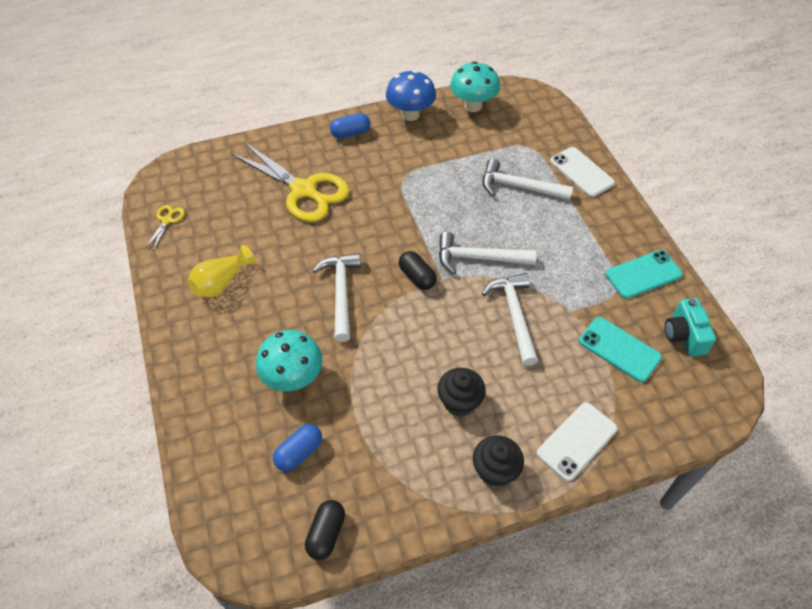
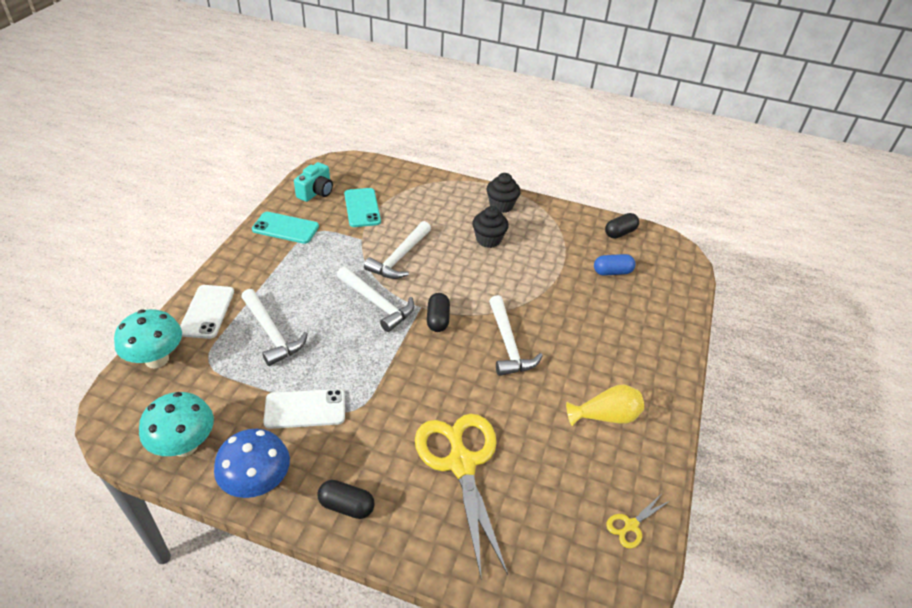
camera: 145 degrees left, 10 degrees down
(293, 378) = (589, 311): turquoise mushroom -> turquoise mushroom (157, 359)
(341, 293) = (508, 344): white hammer -> white hammer turned 45 degrees counterclockwise
(350, 133) = (346, 506): blue capsule -> black capsule
(577, 441) = (443, 191): white phone -> white phone (305, 409)

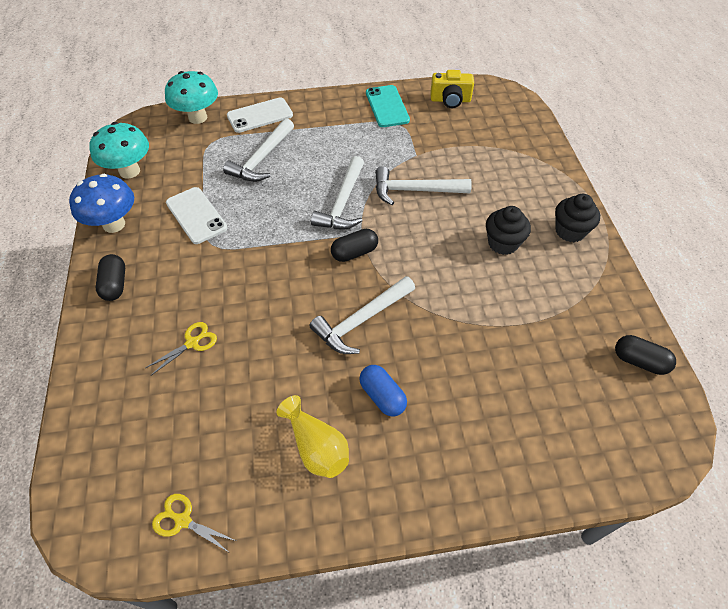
camera: 65 degrees right, 10 degrees up
(316, 192) = (450, 100): turquoise camera -> yellow camera
(362, 208) = (459, 136): turquoise phone -> none
(461, 463) = (192, 343): yellow scissors -> yellow scissors, size x0.42
(612, 272) = (556, 377): blue capsule -> blue capsule (382, 396)

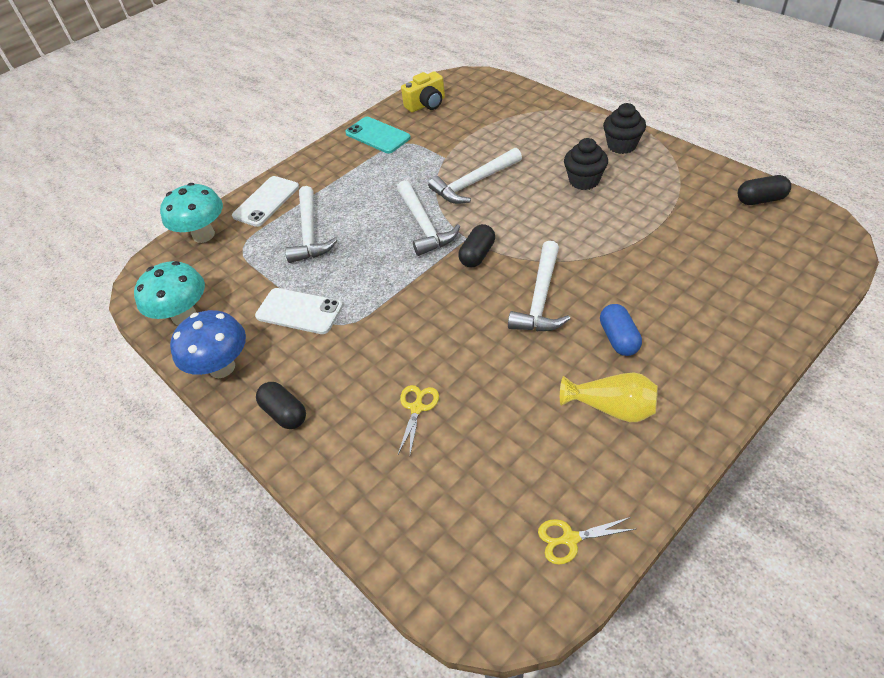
camera: 30 degrees left, 5 degrees down
(382, 396) = (618, 338): blue capsule -> blue capsule turned 60 degrees clockwise

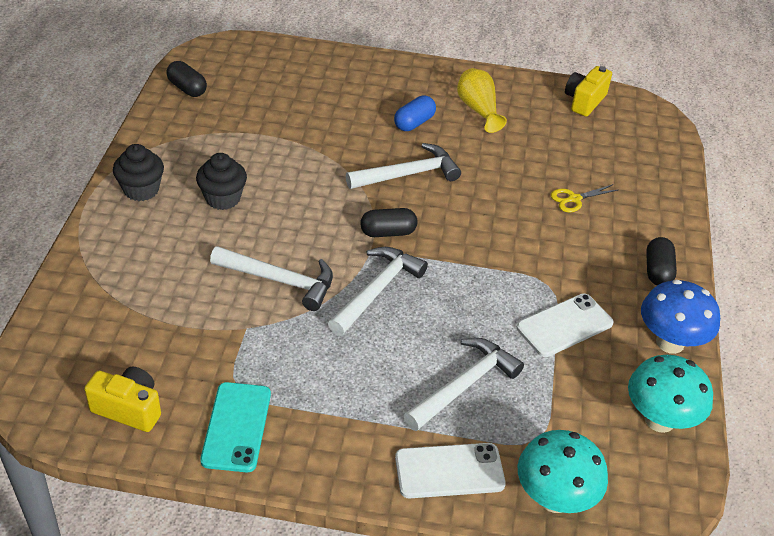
camera: 135 degrees left, 5 degrees down
(299, 311) = (564, 325): white phone -> white phone turned 75 degrees clockwise
(570, 539) = (584, 101): yellow scissors -> yellow camera

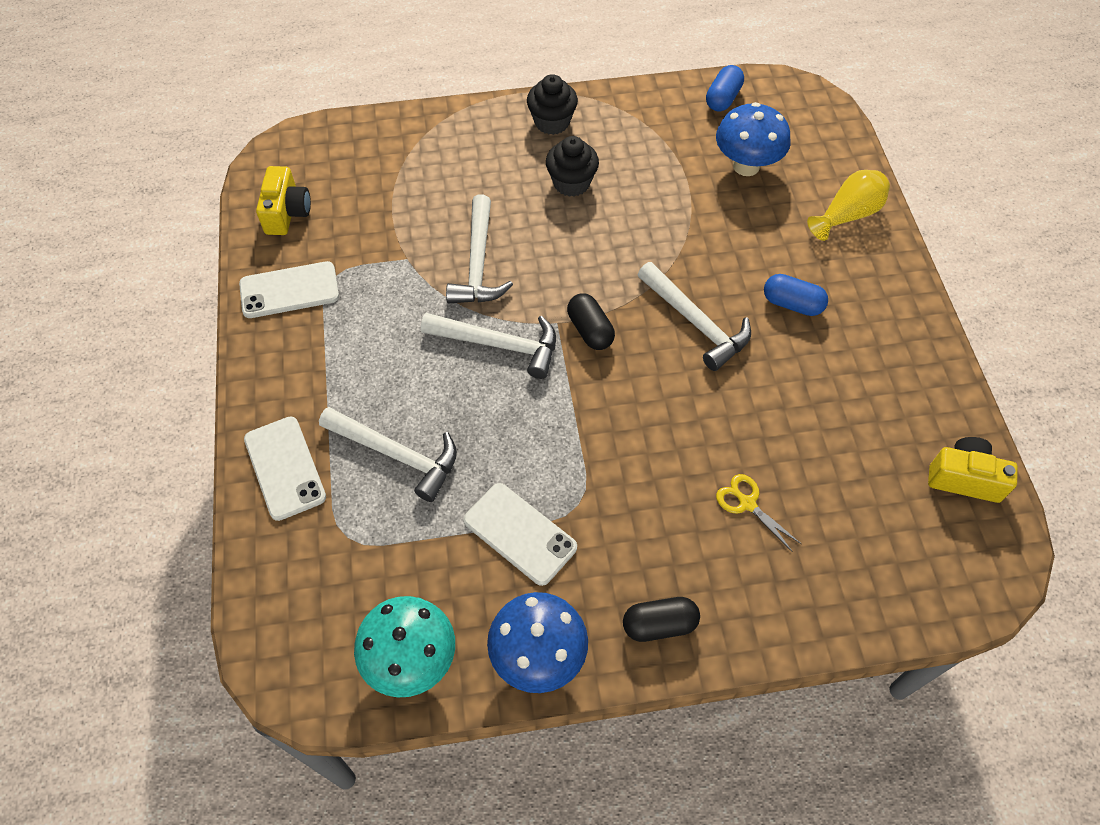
camera: 75 degrees right, 15 degrees up
(187, 88) = (723, 98): black capsule -> blue capsule
(236, 427) = (289, 290): turquoise phone -> white phone
(268, 100) = (746, 166): none -> blue mushroom
(478, 110) = (861, 361): yellow vase -> yellow vase (847, 215)
(554, 498) = (275, 569): turquoise mushroom -> none

